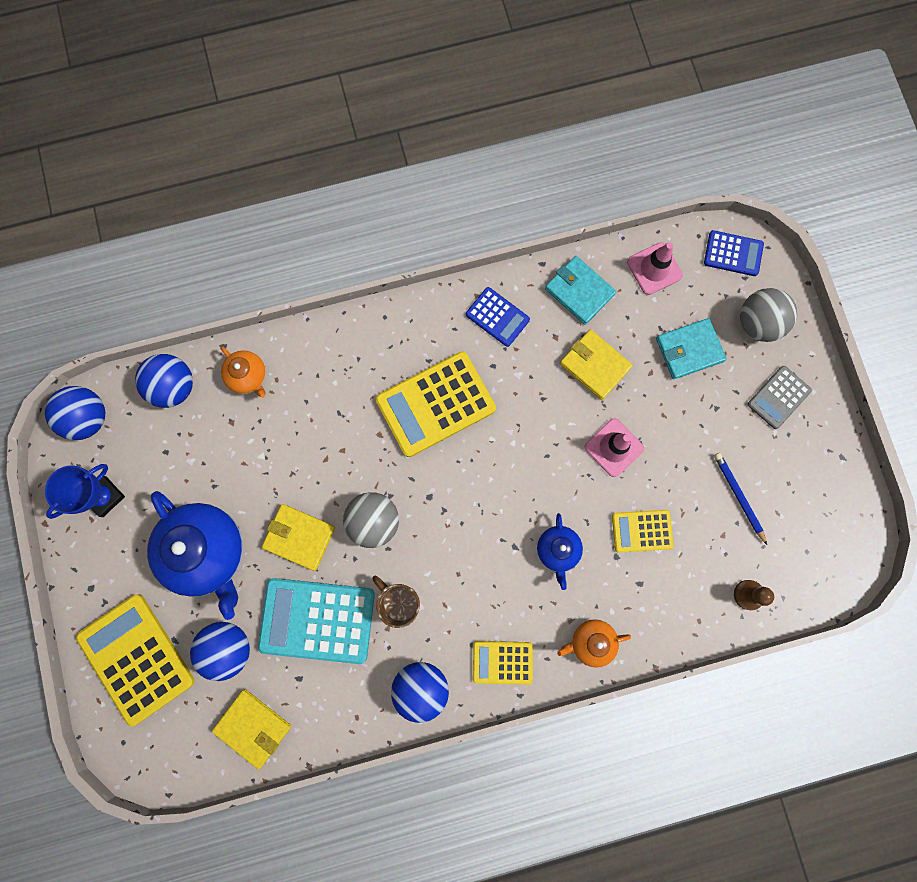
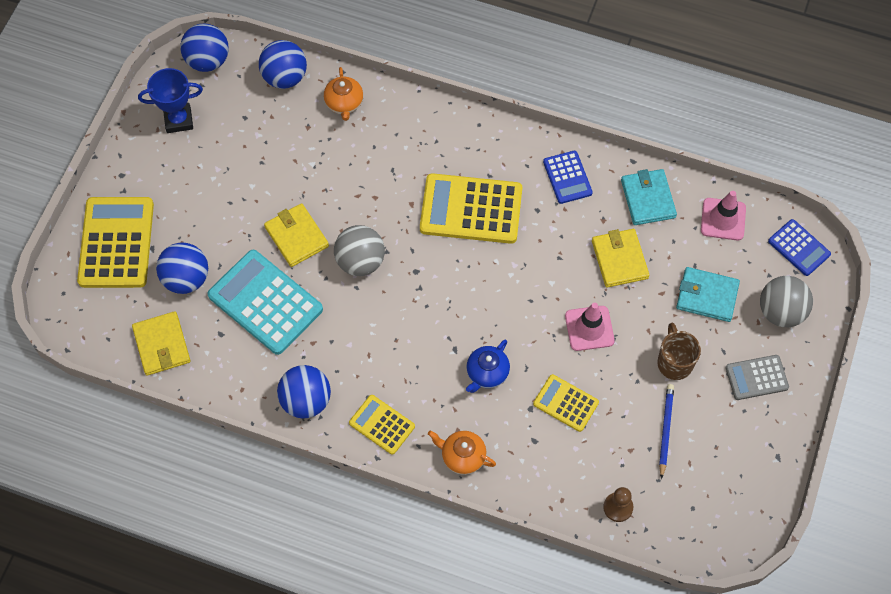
camera: 35 degrees right, 15 degrees down
(207, 552) = (222, 204): blue teapot -> none
(399, 602) = (336, 330): brown mug -> brown mug (674, 362)

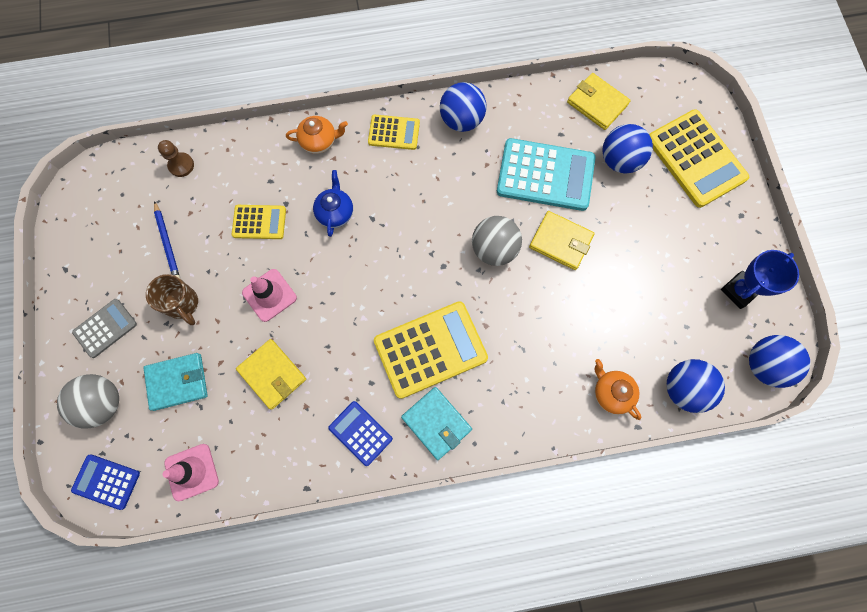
camera: 150 degrees right, 10 degrees up
(648, 199) = (273, 453): turquoise wallet -> turquoise wallet (436, 423)

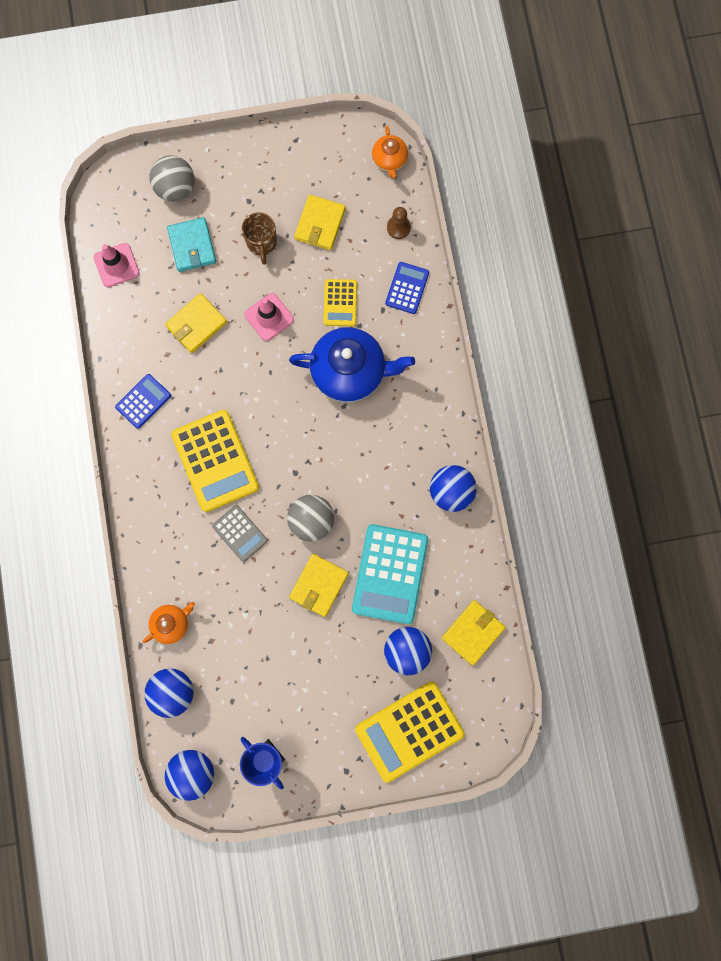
camera: 90 degrees right, 5 degrees up
(105, 328) = (241, 181): grey calculator -> grey calculator (240, 533)
(106, 481) = (111, 199): blue calculator -> blue calculator (407, 288)
(167, 243) = (320, 224): blue pencil -> yellow wallet
(183, 304) = (262, 243): brown mug -> brown mug turned 60 degrees counterclockwise
(319, 141) = (425, 353): orange teapot -> orange teapot (389, 160)
(335, 212) = (350, 371): blue teapot -> blue teapot, size x1.99
(394, 132) = (436, 425): yellow calculator -> none
(436, 423) = (149, 466): turquoise wallet -> none

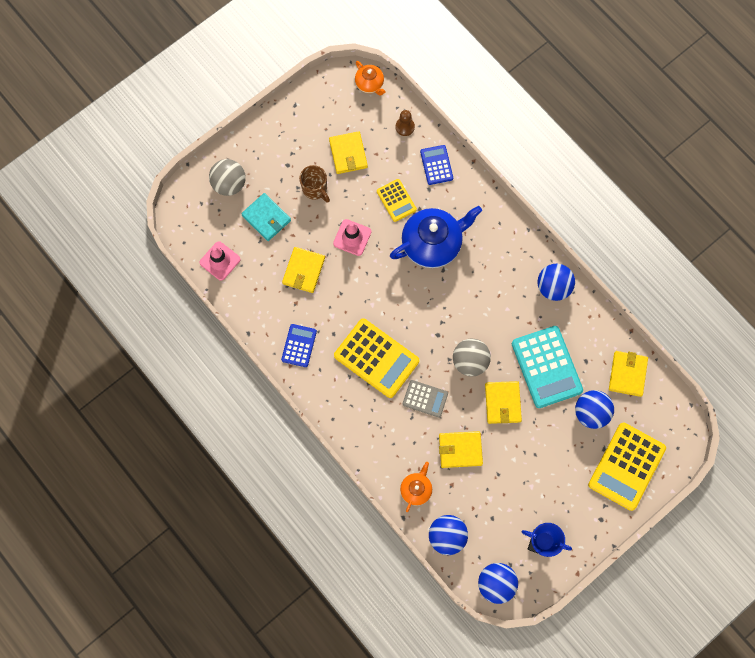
camera: 30 degrees left, 5 degrees down
(243, 609) = (460, 450): none -> yellow wallet

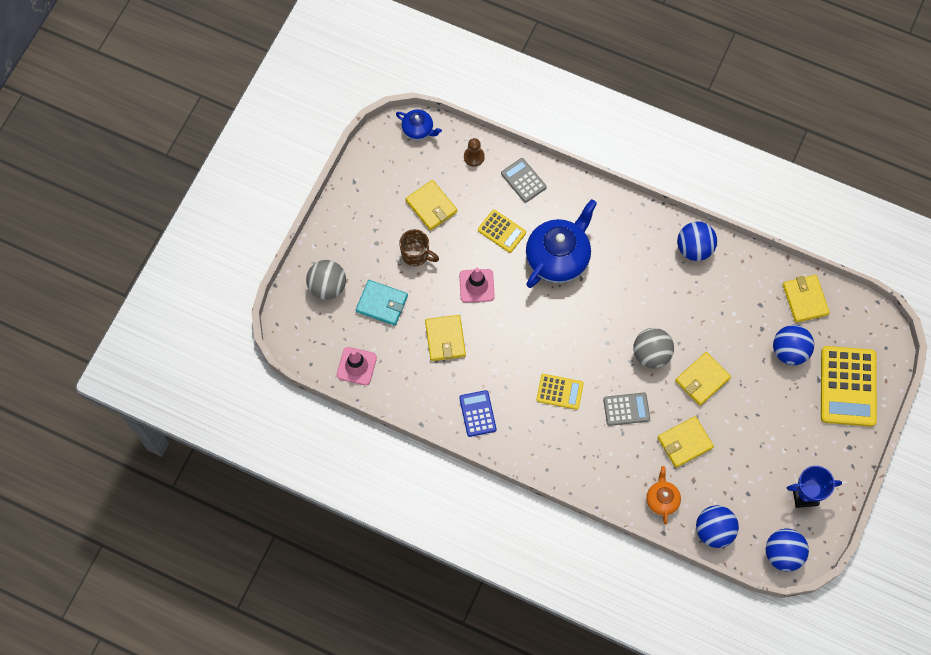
camera: 25 degrees left, 5 degrees down
(370, 84) = (418, 130): orange teapot -> blue teapot
(376, 358) = (559, 392): yellow calculator -> yellow calculator, size x0.55
(436, 165) = (523, 180): blue calculator -> grey calculator
(502, 403) = (702, 379): yellow wallet -> yellow wallet turned 75 degrees clockwise
(546, 367) = (726, 327): turquoise calculator -> none

